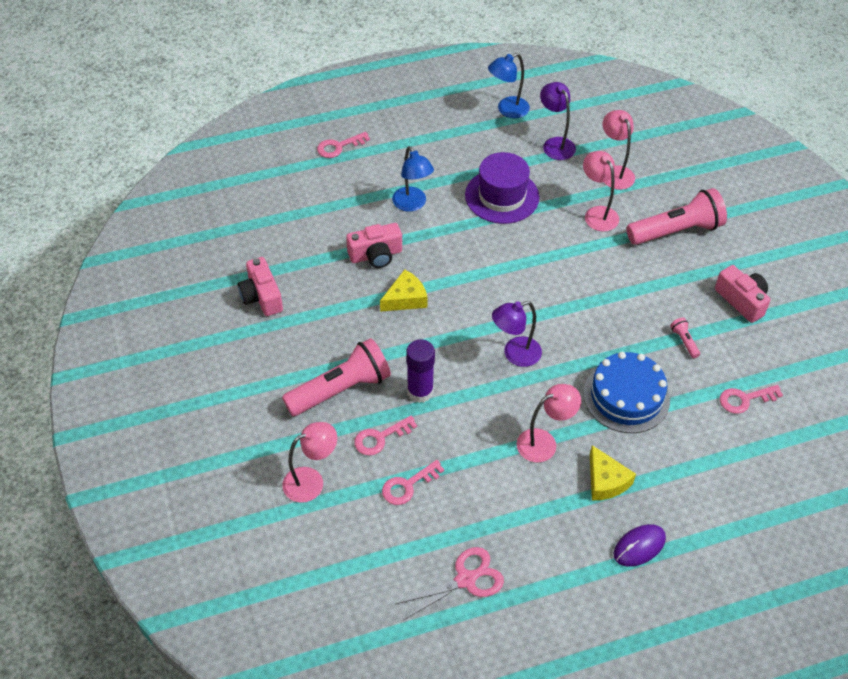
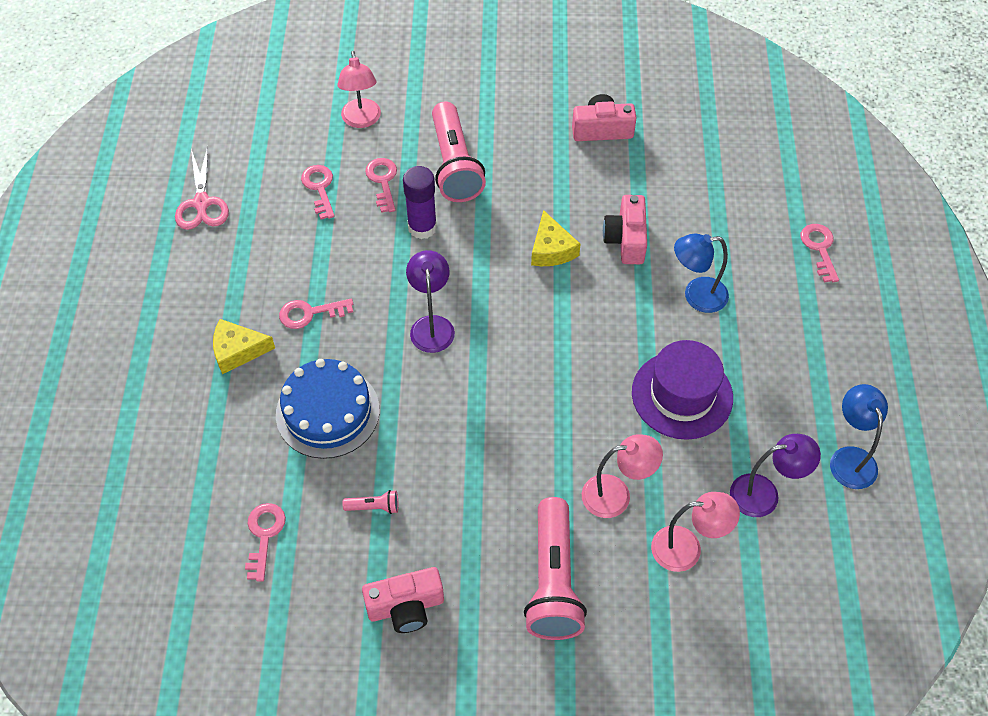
camera: 110 degrees right, 5 degrees up
(544, 442) = (310, 313): pink lamp -> pink key
(639, 546) = (153, 351): purple mouse -> none

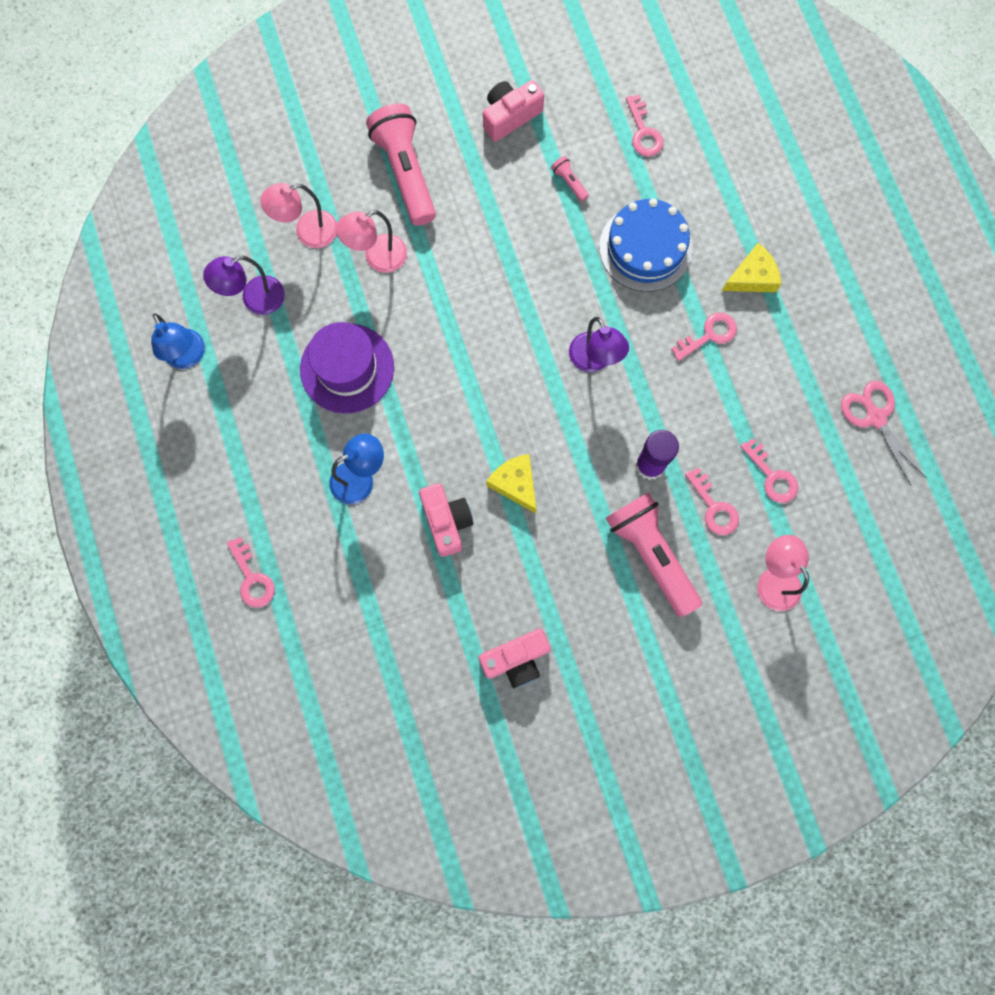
camera: 160 degrees right, 20 degrees up
(374, 507) = (569, 182): pink flashlight -> pink flashlight turned 75 degrees clockwise

